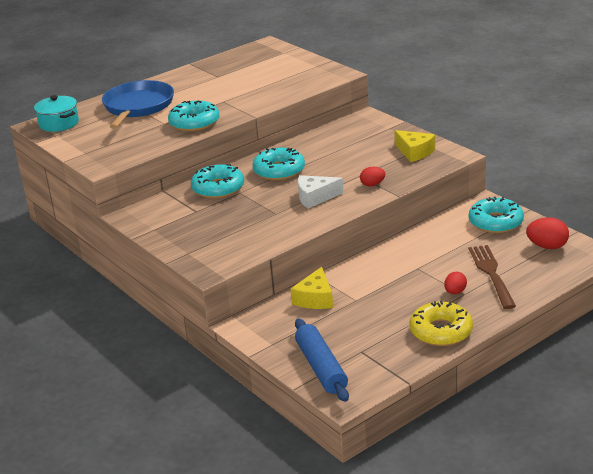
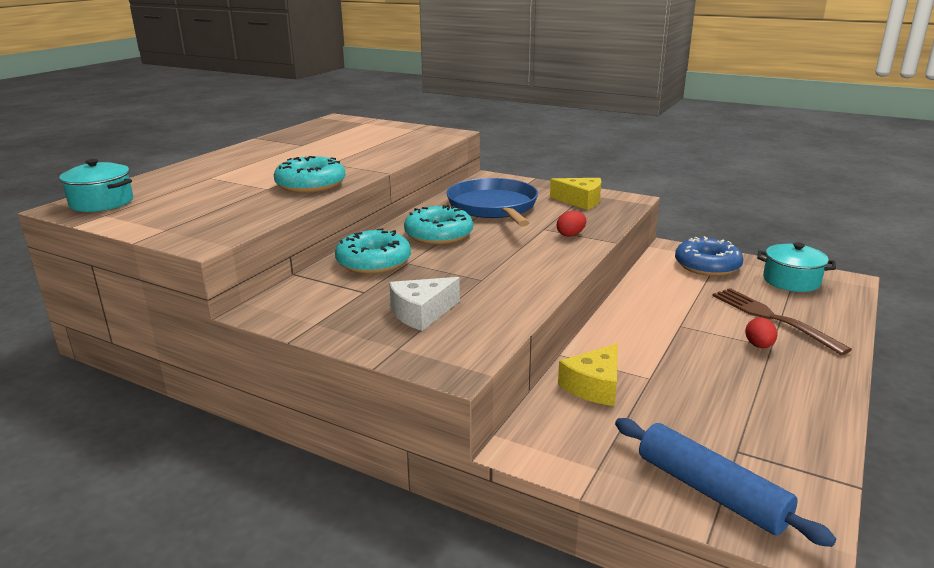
camera: 25 degrees left, 5 degrees down
(138, 106) = (215, 177): blue pan -> blue pan (493, 207)
(315, 197) = (515, 255): white cheese -> white cheese (421, 313)
(315, 298) = (594, 386): yellow cheese -> yellow cheese turned 45 degrees clockwise
(441, 331) = (805, 399): yellow donut -> none
(495, 222) = (707, 265): turquoise donut -> blue donut
(547, 246) = (791, 281): red egg -> turquoise pot

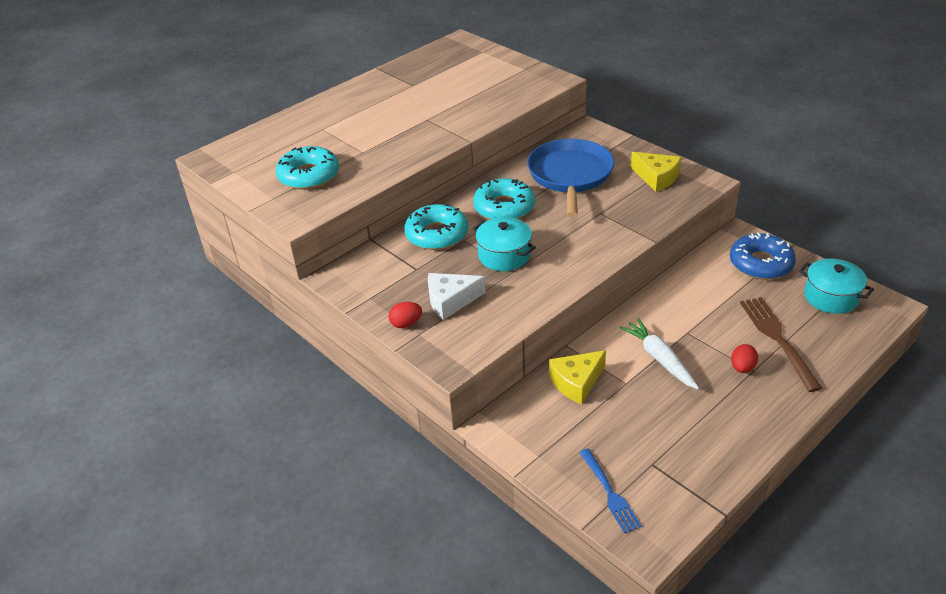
camera: 20 degrees right, 15 degrees up
(102, 202) = (235, 155): turquoise pot -> turquoise pot (504, 255)
(310, 184) = (399, 151): turquoise donut -> turquoise donut (309, 175)
(571, 235) = (620, 225): red egg -> red egg (406, 324)
(669, 351) = (659, 359): none -> white carrot
(710, 491) = (609, 492): blue rolling pin -> blue fork

